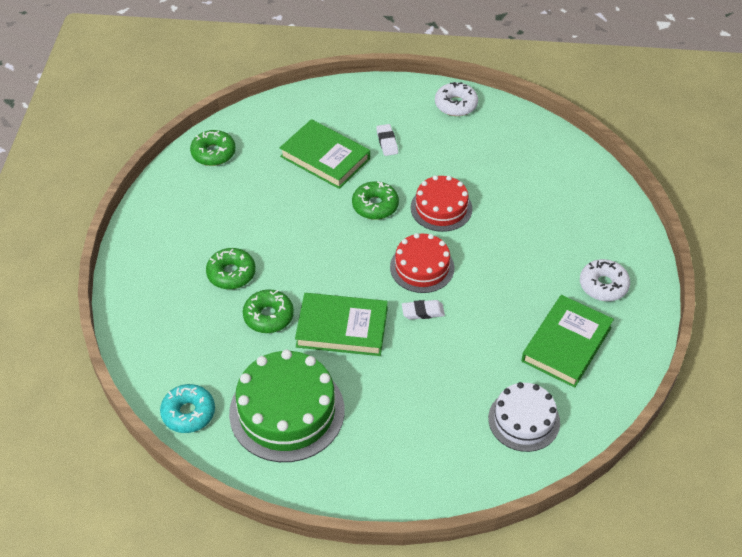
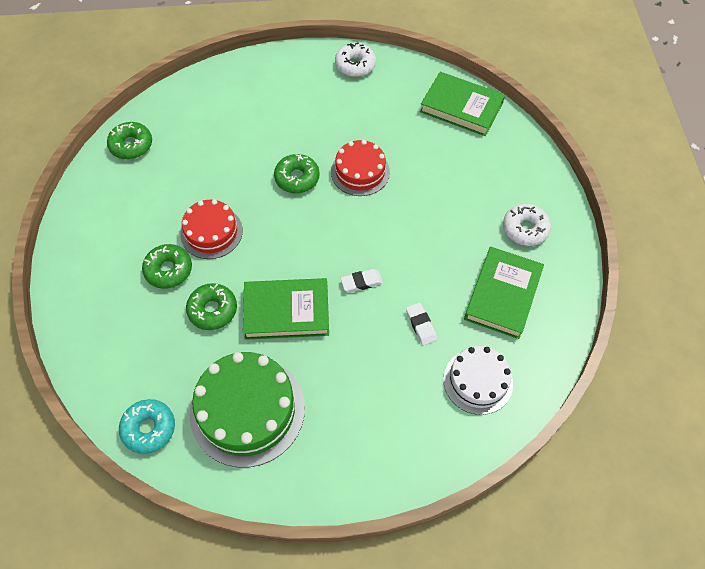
camera: 10 degrees left, 10 degrees up
(325, 158) = (240, 135): green book -> green book (461, 107)
(387, 142) = (297, 111): white eraser -> white eraser (421, 325)
(422, 267) = (352, 236): red cake -> red cake (211, 232)

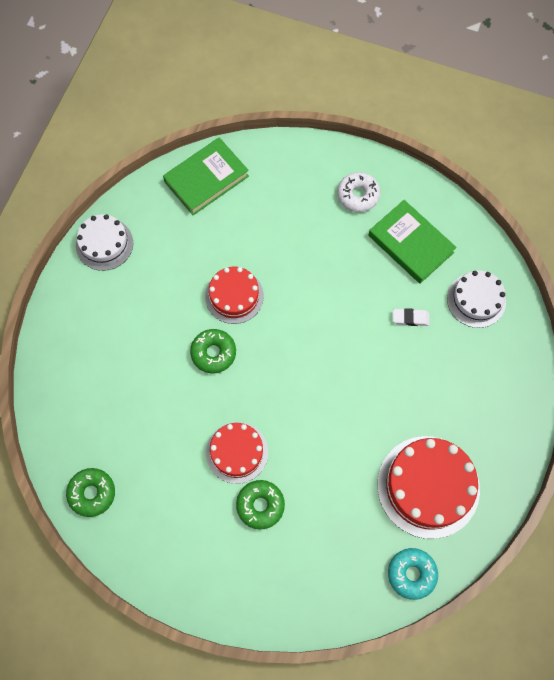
camera: 65 degrees left, 10 degrees up
(212, 310) = (320, 481): green donut -> none
(247, 410) = (428, 486): green cake -> red cake
(286, 311) = (350, 419): green book -> none
(355, 65) = (104, 244): white donut -> white cake
(361, 282) = (349, 346): white eraser -> none

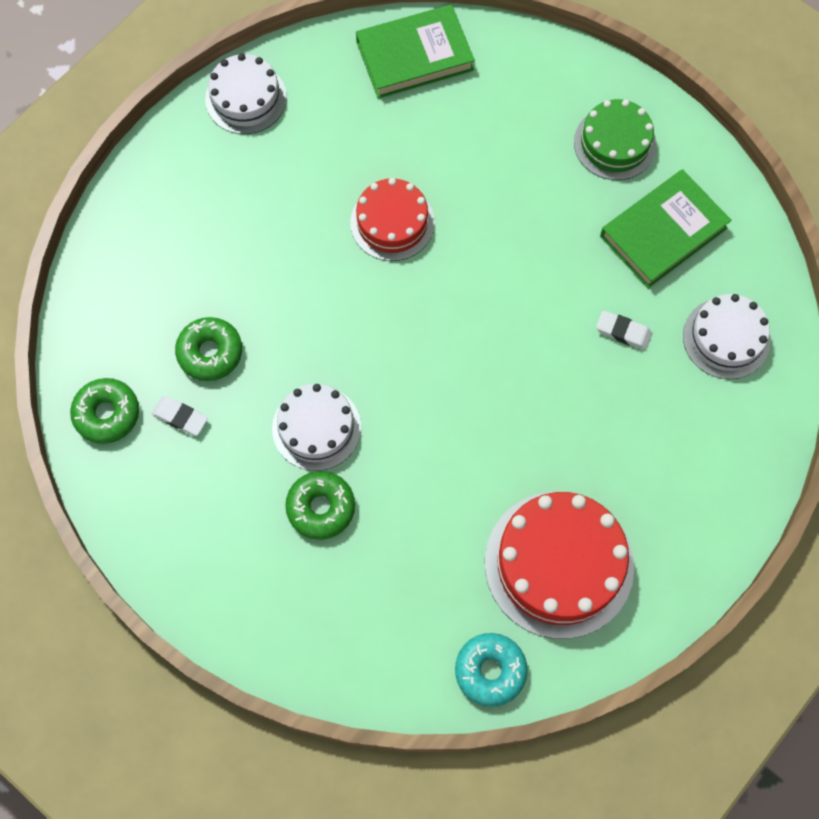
camera: 20 degrees right, 0 degrees up
(143, 478) = (180, 417): none -> white eraser
(213, 353) = (335, 288): green donut -> green donut (210, 352)
(237, 452) = (316, 428): red cake -> white cake
(358, 195) = (615, 143): white donut -> green cake
(411, 244) = (663, 232): green book -> green book turned 75 degrees clockwise

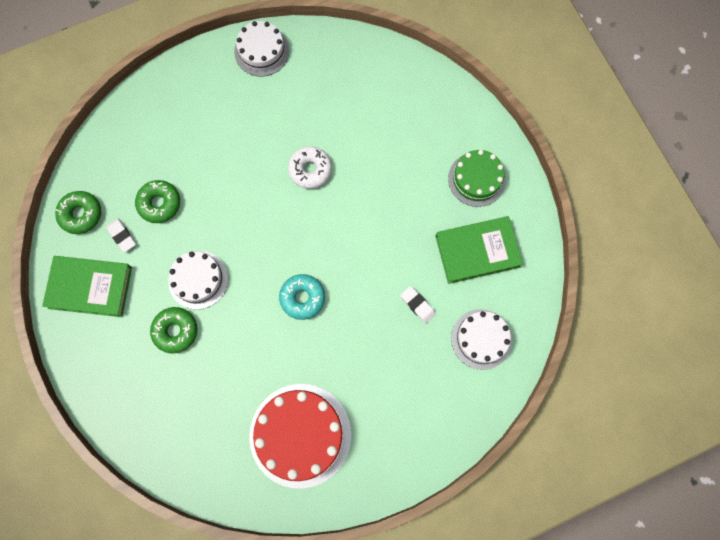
camera: 25 degrees right, 5 degrees up
(392, 222) = (310, 170): red cake -> white donut
(414, 56) = (379, 68): green book -> green book (90, 287)
(490, 671) = (224, 482): turquoise donut -> turquoise donut (302, 298)

